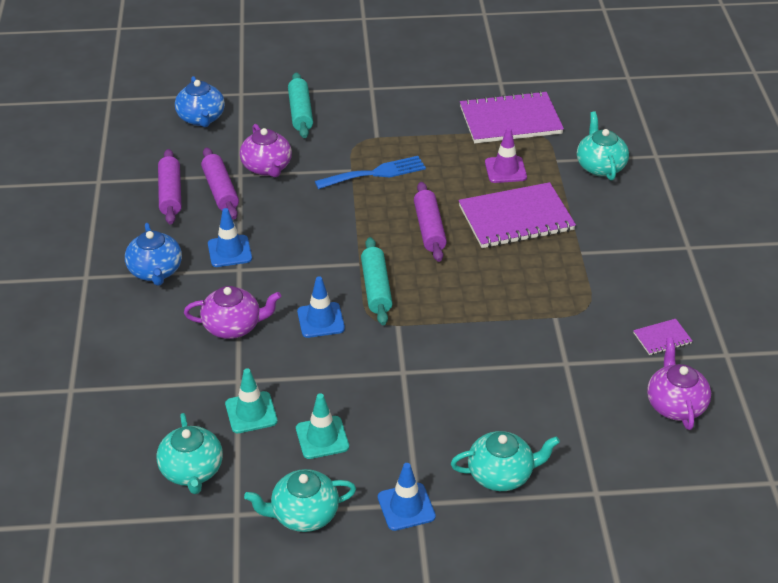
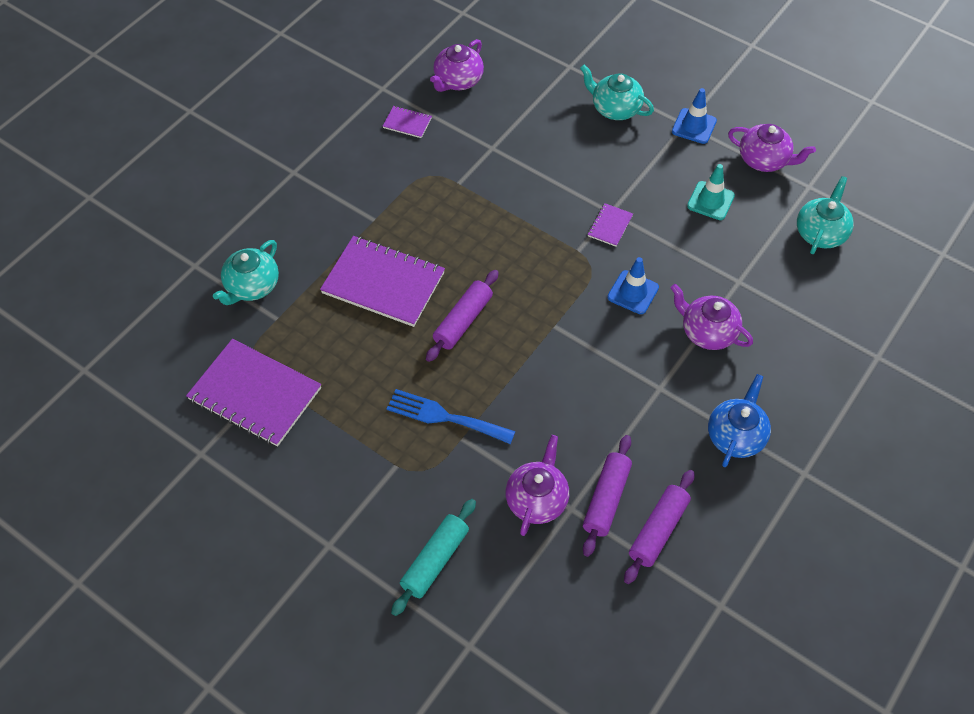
camera: 140 degrees left, 15 degrees up
(201, 118) = (545, 632): blue teapot -> none
(229, 251) = (653, 414): blue traffic cone -> none
(251, 412) = (747, 250): turquoise traffic cone -> none
(304, 514) = (764, 160): turquoise teapot -> purple teapot
(376, 288) = (563, 292): turquoise rolling pin -> none
(391, 360) = (610, 226): none -> purple notebook
(505, 170) = (331, 339): purple traffic cone -> none

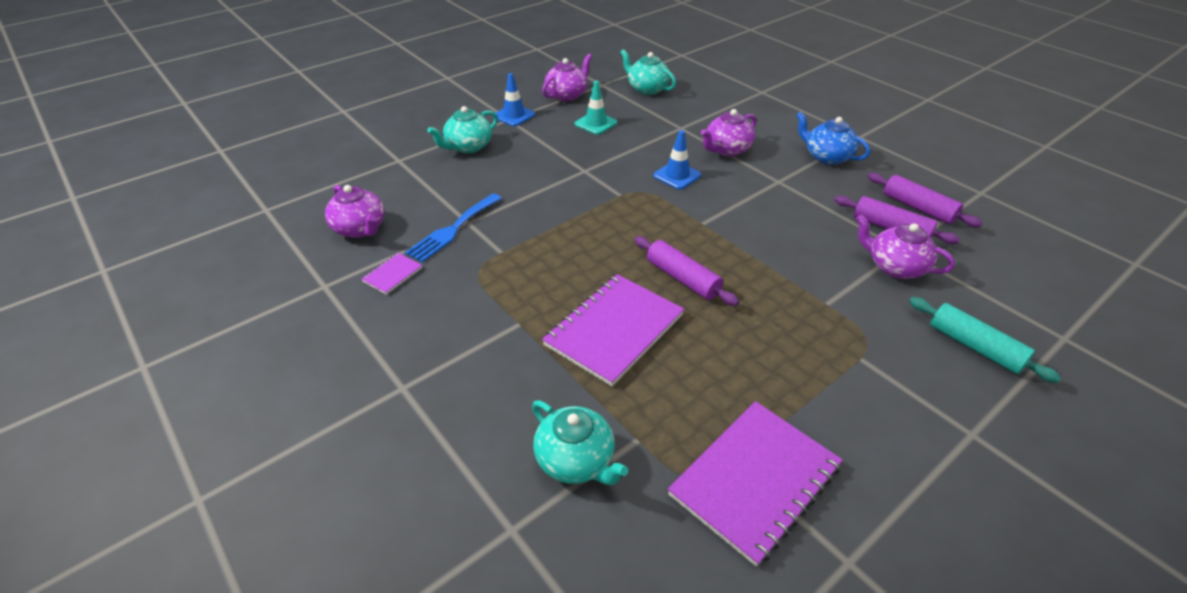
camera: 75 degrees left, 15 degrees down
(444, 417) = (800, 311): blue fork -> blue fork (453, 229)
(610, 226) = (600, 173): purple notebook -> none

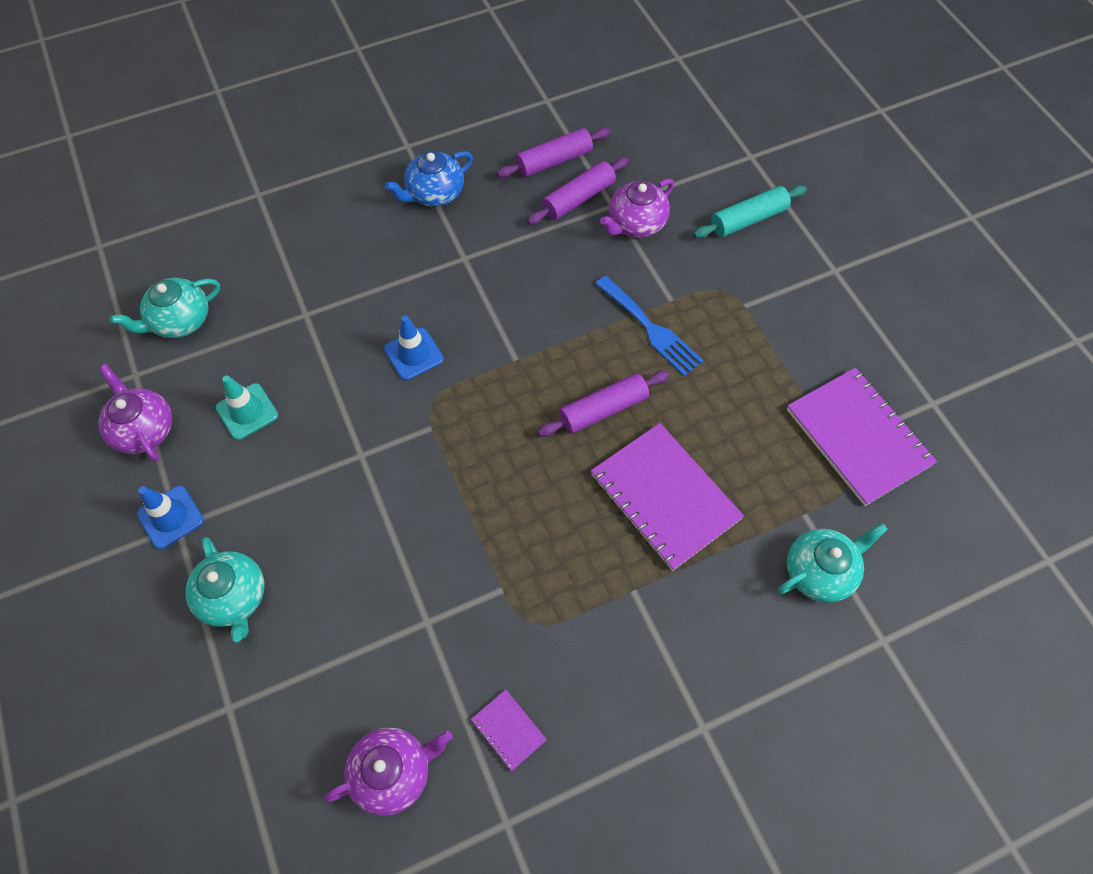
camera: 75 degrees left, 20 degrees up
(453, 229) = (437, 643): blue fork -> blue fork (651, 329)
(726, 150) = (379, 283): purple teapot -> none

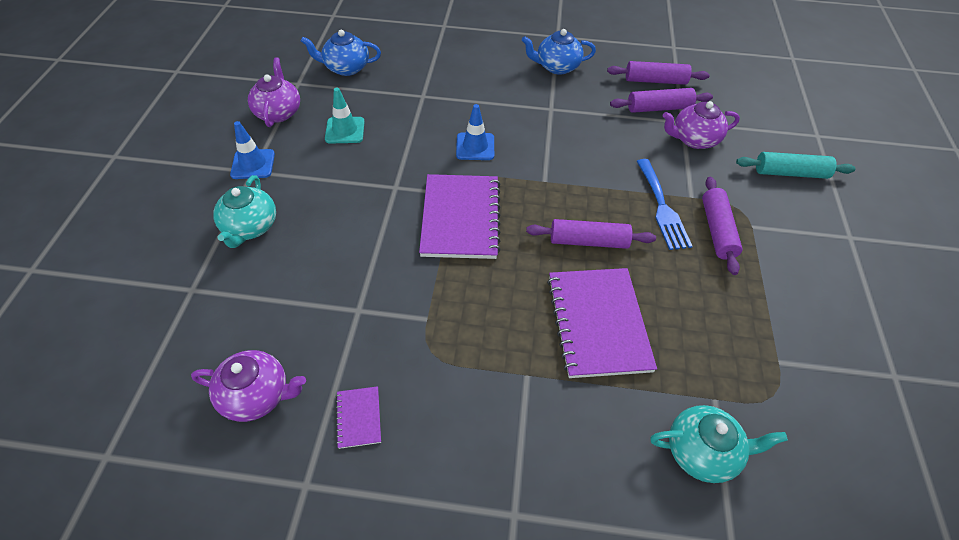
camera: 30 degrees right, 10 degrees down
(180, 321) = (346, 68): turquoise teapot -> blue teapot
(716, 328) = (717, 230): none -> purple rolling pin
(858, 437) = (802, 366): purple notebook -> purple notebook (460, 218)

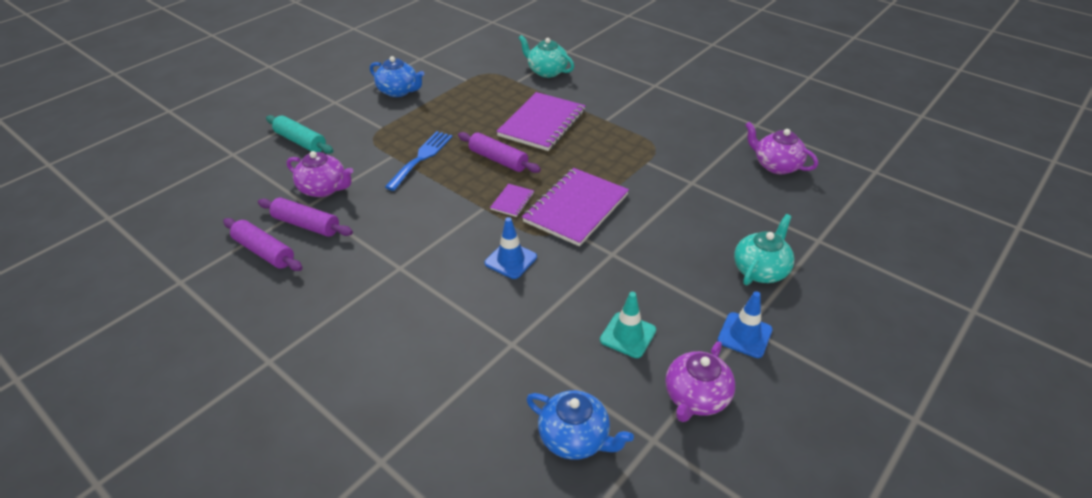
camera: 145 degrees left, 10 degrees down
(359, 417) = (716, 137): purple notebook -> purple notebook (512, 201)
(557, 67) = (330, 314): blue teapot -> blue teapot (399, 91)
(717, 230) = (406, 133): purple rolling pin -> none

